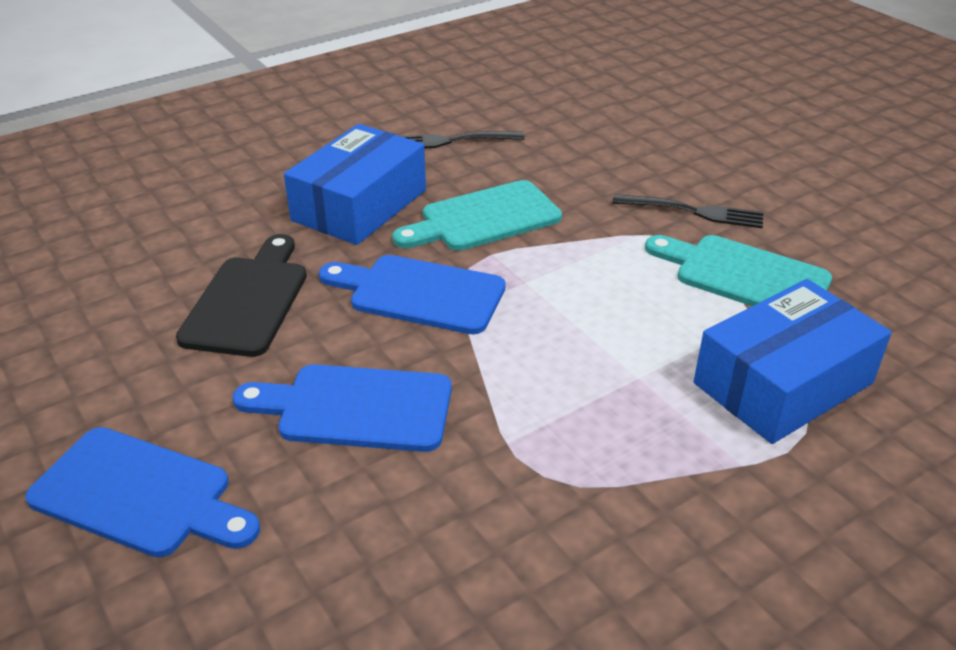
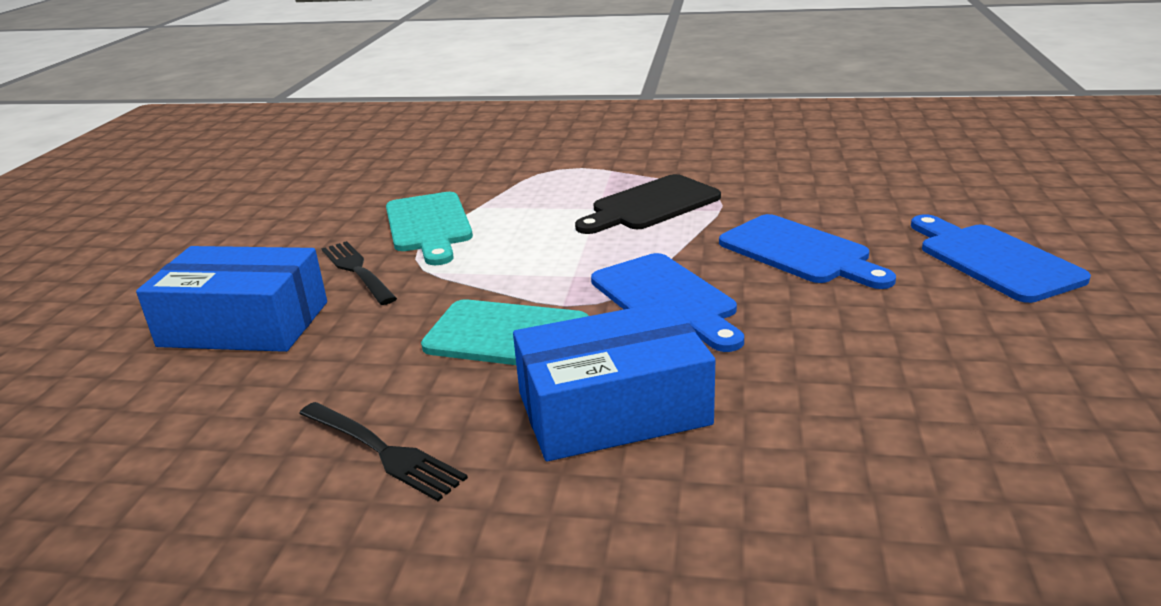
camera: 135 degrees left, 10 degrees down
(248, 301) = (832, 353): black cutting board -> black cutting board (651, 205)
(783, 383) = (527, 183): blue box -> blue box (244, 324)

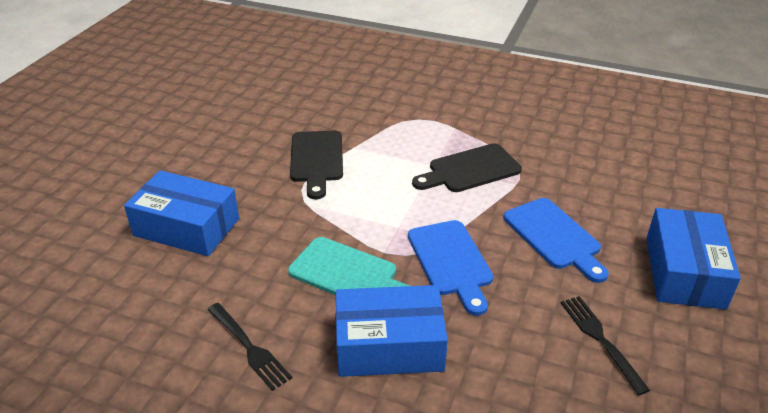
camera: 10 degrees right, 10 degrees up
(357, 270) = (262, 193): black fork -> black fork (600, 339)
(429, 225) = (316, 160): turquoise cutting board -> black cutting board
(993, 260) = (684, 272): blue cutting board -> blue box

